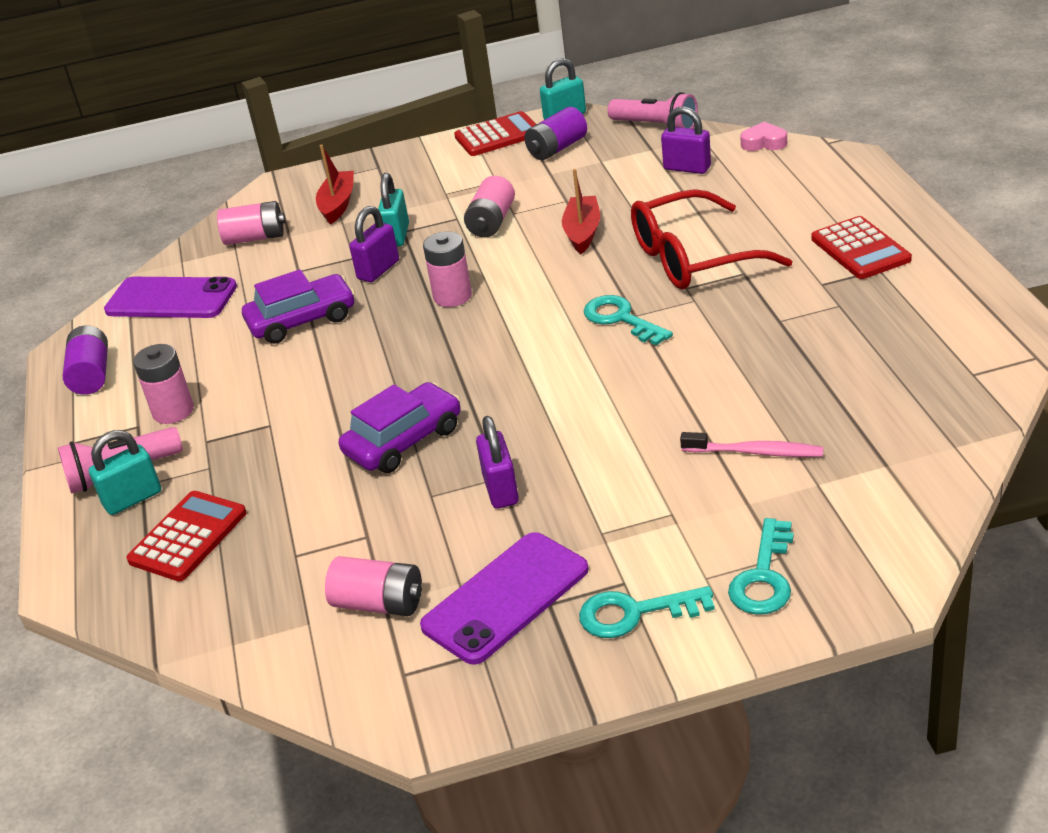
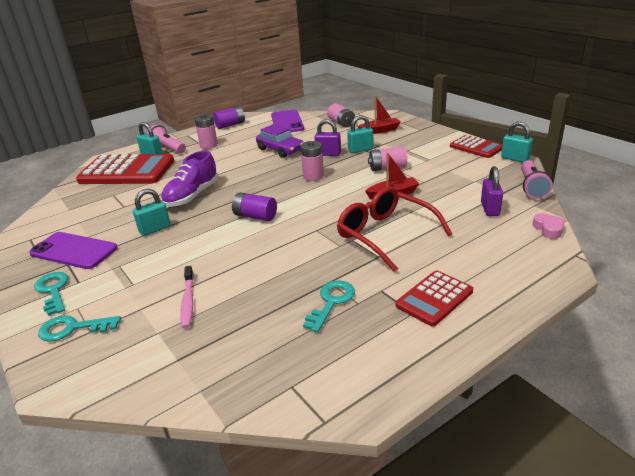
camera: 65 degrees right, 5 degrees down
(188, 537) = (127, 171): red calculator -> red calculator, size x1.83
(379, 603) = (77, 221): pink battery -> none
(404, 441) = (192, 196): purple car -> purple shoe
(501, 489) = (155, 229): purple padlock -> turquoise padlock
(557, 148) = (477, 165): purple battery -> purple battery (255, 216)
(621, 319) = (310, 226): turquoise key -> turquoise key (331, 302)

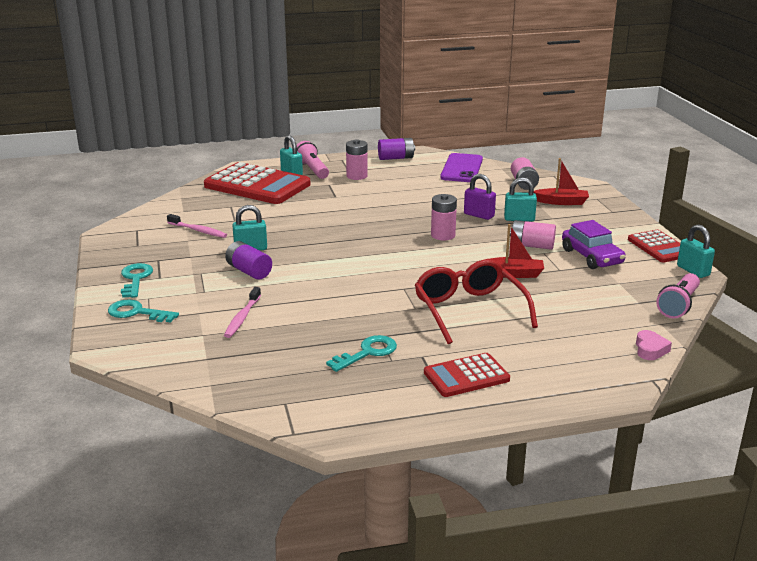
camera: 20 degrees right, 5 degrees down
(74, 251) = (169, 250): purple phone -> none
(94, 224) = (198, 230): none -> pink toothbrush
(192, 196) = (305, 226): purple shoe -> none
(255, 216) = (353, 260): purple battery -> purple battery (249, 271)
(280, 150) = (430, 199): purple car -> purple car (591, 257)
(490, 209) = (605, 314): purple padlock -> none

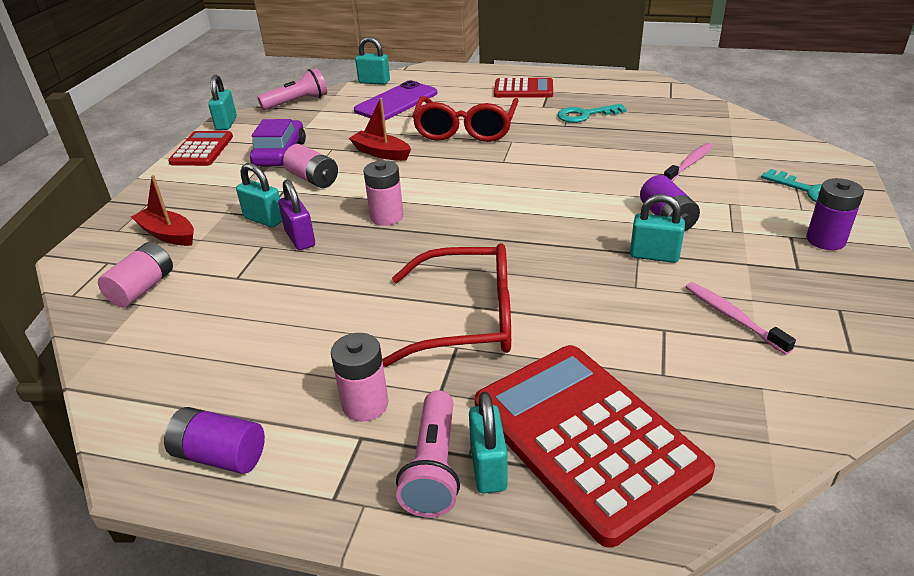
camera: 150 degrees left, 10 degrees up
(135, 279) = (825, 240): turquoise key -> purple battery
(339, 205) = (467, 319): none -> red glasses
(461, 168) = (162, 364): purple phone -> purple phone (396, 102)
(650, 349) = (374, 82): pink heart -> turquoise padlock

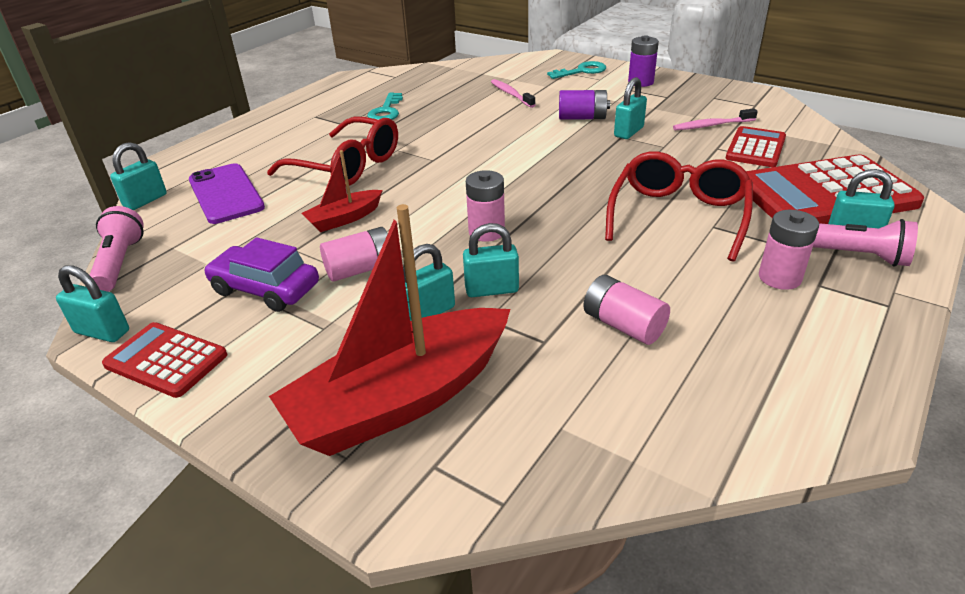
camera: 70 degrees left, 0 degrees up
(142, 288) = (526, 424): pink battery -> pink battery (623, 325)
(168, 234) = (402, 399): red boat -> red boat, size x2.11
(220, 455) = (840, 364): purple battery -> none
(300, 239) = (491, 289): purple padlock -> turquoise padlock
(523, 89) = (296, 126): red calculator -> red calculator (755, 148)

